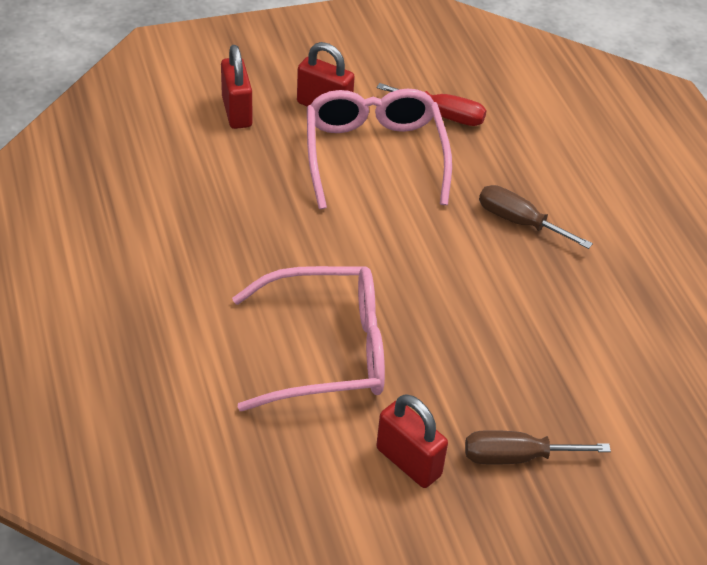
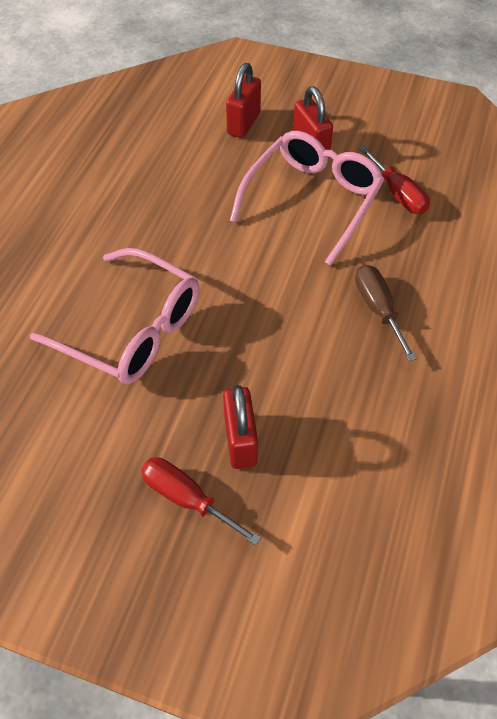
camera: 40 degrees right, 10 degrees up
(408, 462) = (104, 449): red padlock -> red padlock (240, 441)
(516, 457) = (187, 498): brown screwdriver -> red screwdriver

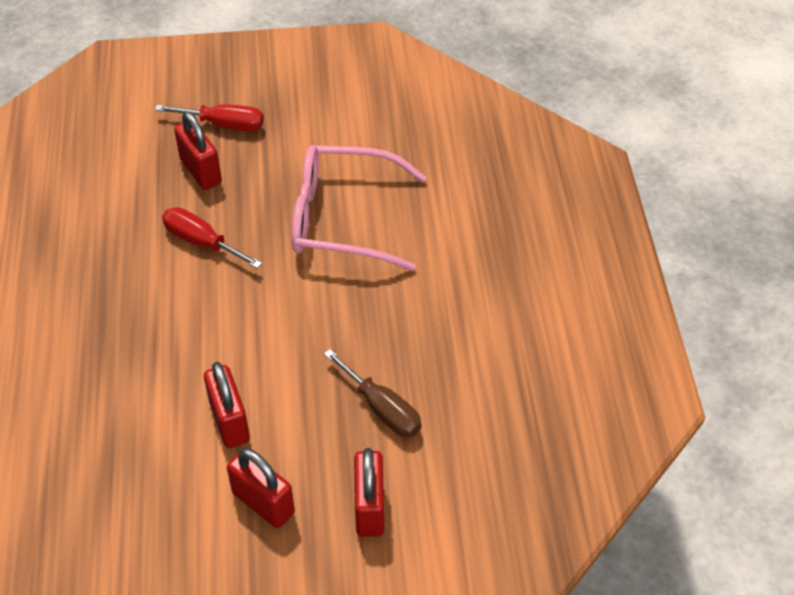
camera: 155 degrees right, 5 degrees down
(312, 200) = (229, 422): pink glasses -> red padlock
(378, 309) = (115, 320): brown screwdriver -> brown screwdriver (382, 409)
(398, 194) = (127, 471): red screwdriver -> red screwdriver (202, 242)

